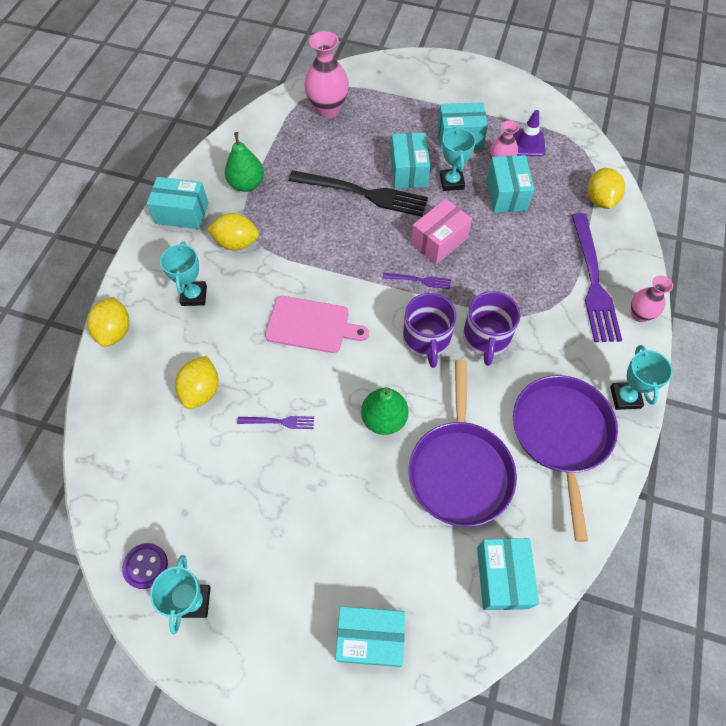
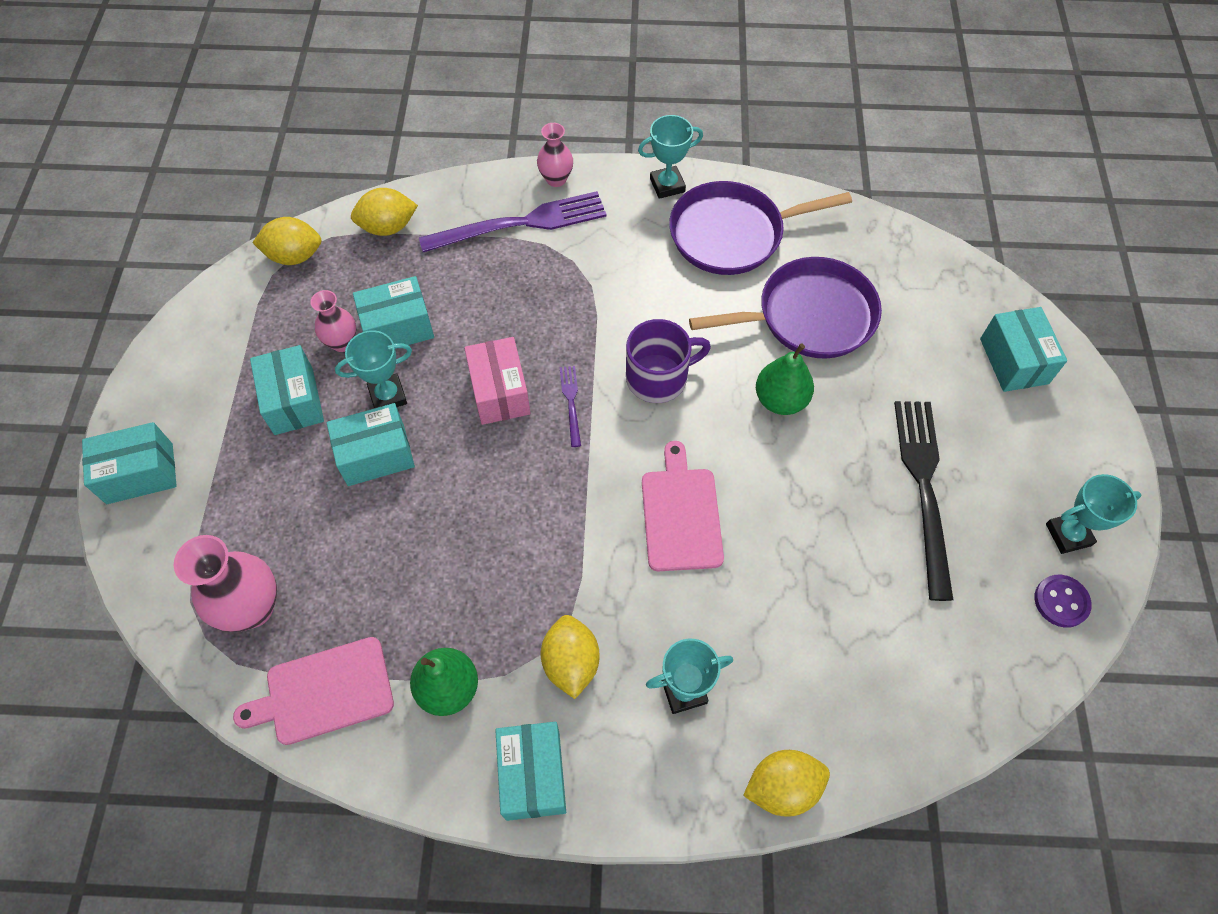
camera: 105 degrees left, 0 degrees up
(201, 390) = (826, 622): yellow lemon -> yellow lemon (294, 256)
(268, 133) = (324, 692): none -> pink cutting board
(279, 422) = (830, 512): purple fork -> none
(363, 193) = (433, 507): black fork -> black fork (924, 488)
(439, 241) = (499, 392): pink box -> pink box turned 45 degrees clockwise
(486, 338) = (635, 317): purple mug -> none
(502, 577) = (903, 264): turquoise box -> turquoise box (140, 473)
(527, 143) = (295, 316): purple traffic cone -> none

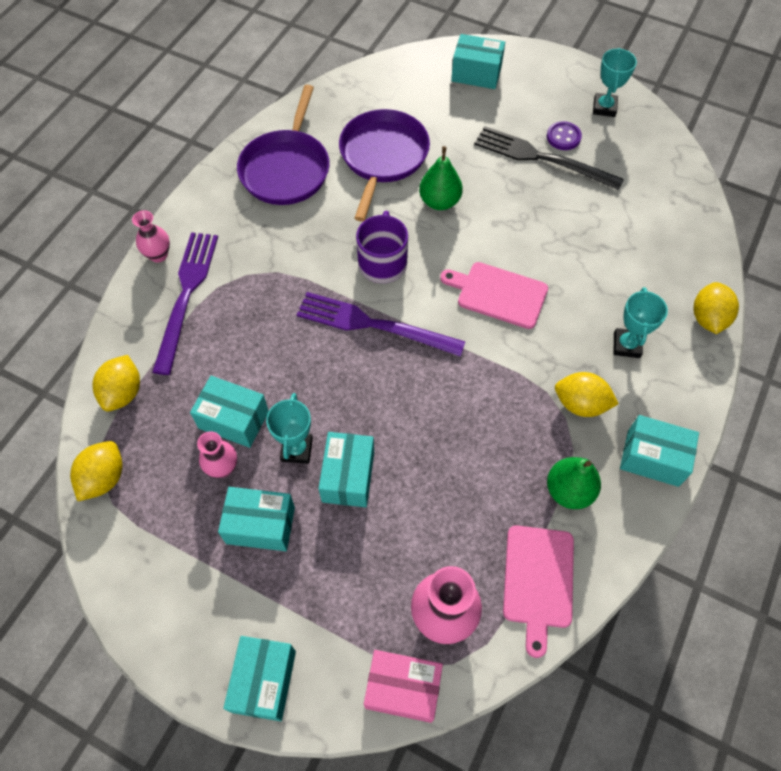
camera: 65 degrees left, 0 degrees up
(398, 327) = (234, 420): turquoise box -> turquoise box turned 75 degrees counterclockwise
(499, 392) = (338, 368): pink box -> pink box (402, 688)
(571, 402) = (373, 324): purple fork -> purple fork, size x2.23
(667, 185) = (215, 188): turquoise trophy -> none
(1061, 601) = (644, 132): purple button -> purple button (563, 137)

